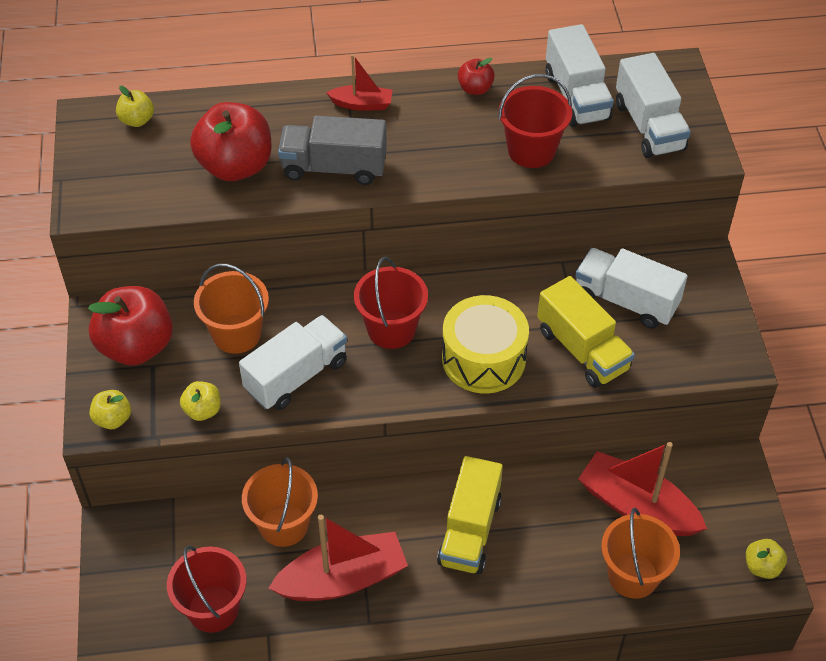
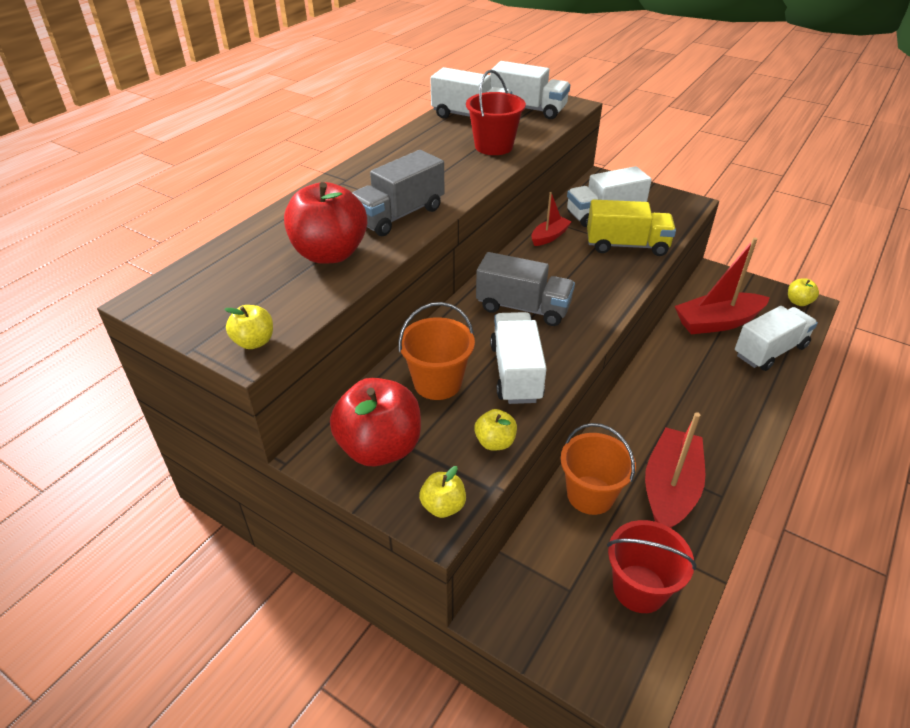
camera: 50 degrees left, 10 degrees down
(137, 120) = (200, 277): yellow apple -> yellow apple (254, 342)
(362, 104) = (357, 180): red boat -> red boat (549, 236)
(391, 329) = (523, 308): red bucket -> grey truck
(469, 531) = (678, 400): yellow truck -> none
(475, 89) = (411, 140): red apple -> none
(483, 359) = (593, 284): yellow drum -> none
(633, 575) = (770, 351): orange bucket -> white truck

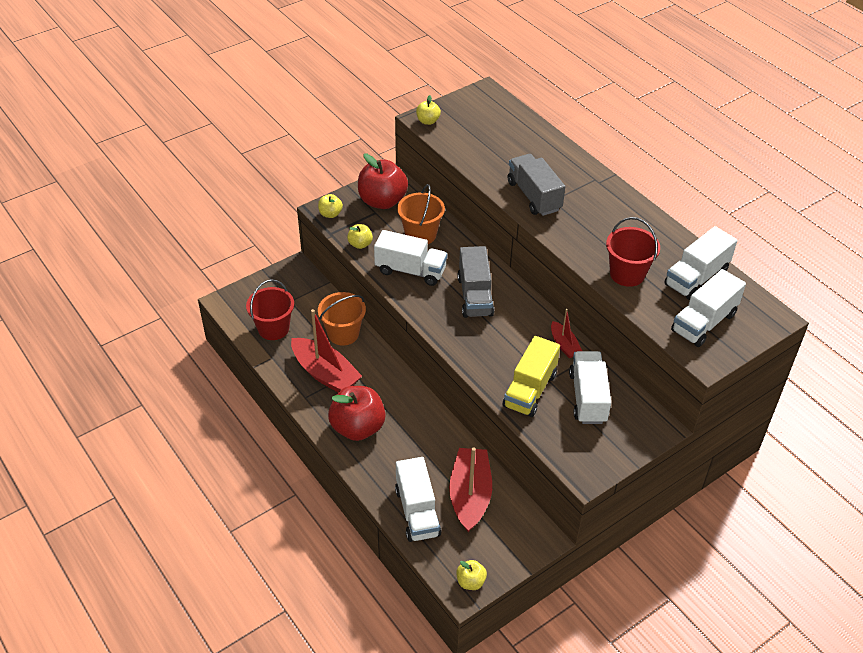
camera: 110 degrees right, 5 degrees up
(330, 254) = (499, 158): red apple -> red apple (358, 427)
(523, 308) = (475, 296): grey truck -> grey truck turned 45 degrees counterclockwise

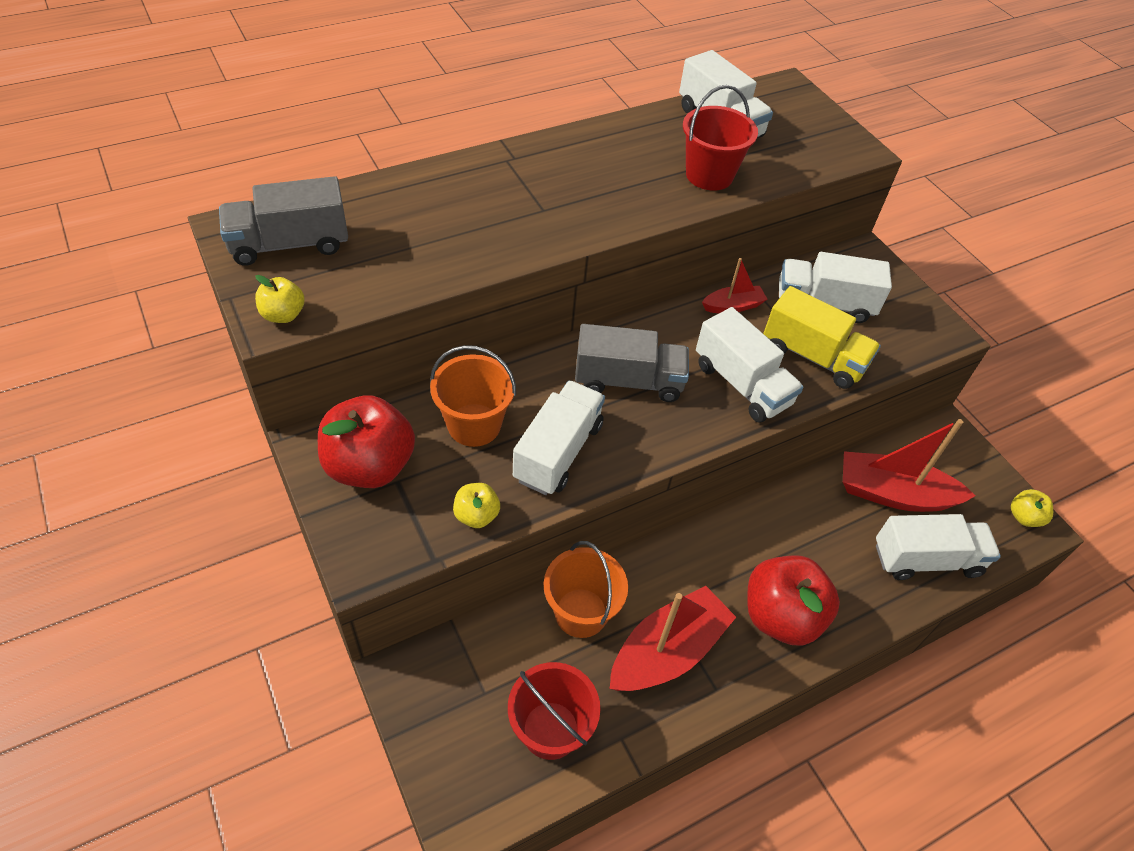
camera: 85 degrees left, 5 degrees up
(330, 214) = (379, 553): yellow apple -> none
(534, 196) = (529, 226): grey truck -> grey truck (290, 244)
(703, 322) = (798, 136): white truck -> white truck (742, 384)

